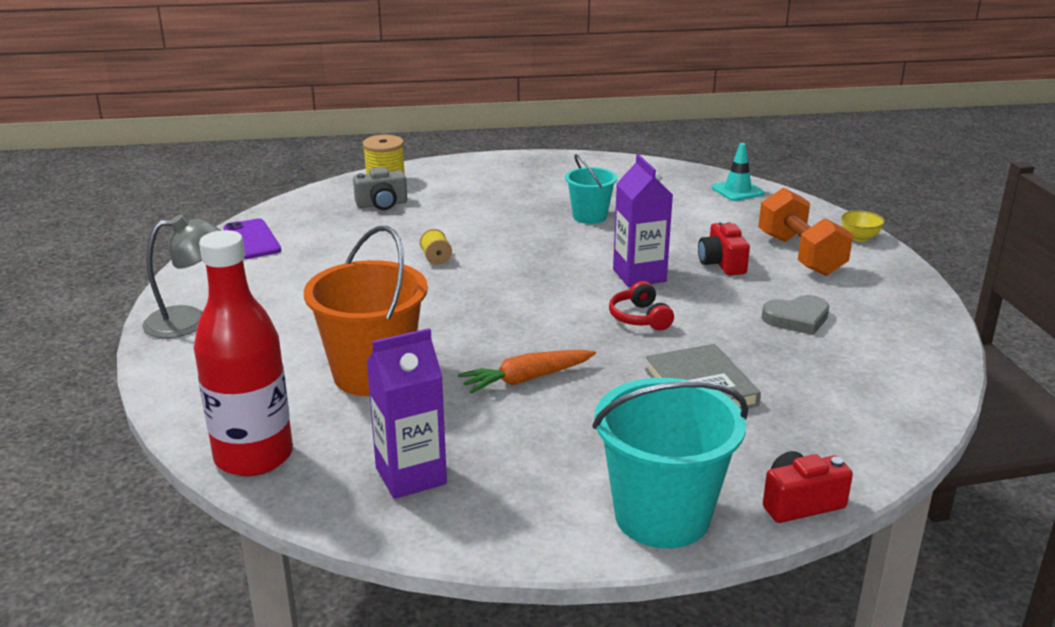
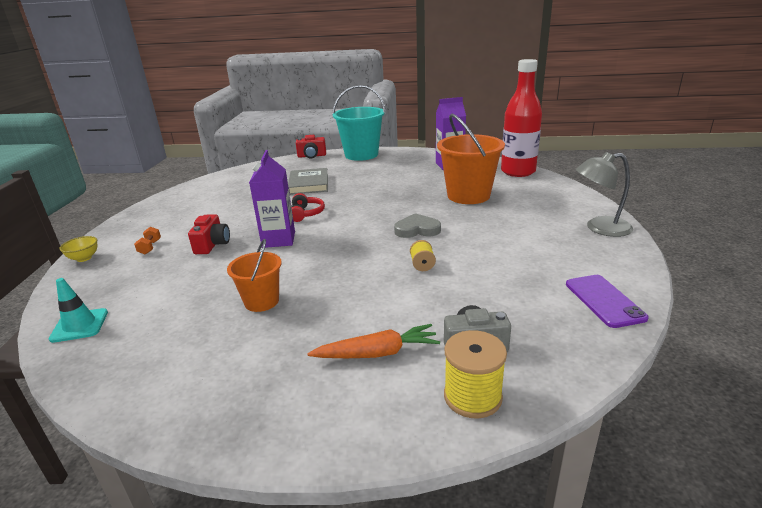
camera: 165 degrees left, 0 degrees up
(526, 379) = (388, 190): orange carrot -> orange carrot (377, 353)
(589, 216) = (262, 301): turquoise bucket -> orange bucket
(797, 319) = (220, 208): grey heart -> grey heart (417, 230)
(800, 255) = (150, 247): orange dumbbell -> orange dumbbell, size x0.40

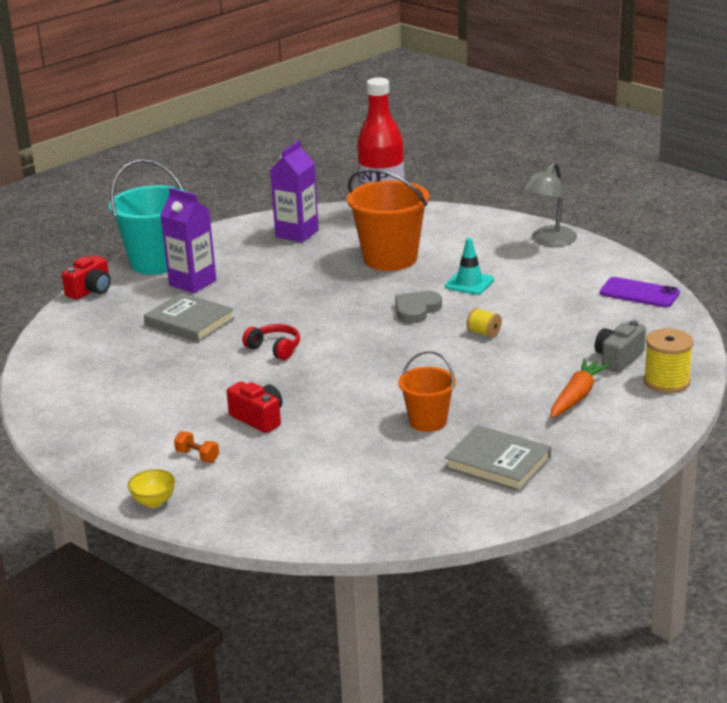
camera: 50 degrees left, 0 degrees up
(79, 325) = (327, 521): turquoise traffic cone -> turquoise traffic cone (469, 283)
(218, 364) = (498, 463): none -> grey book
(278, 239) = (313, 381): purple carton -> purple carton (192, 283)

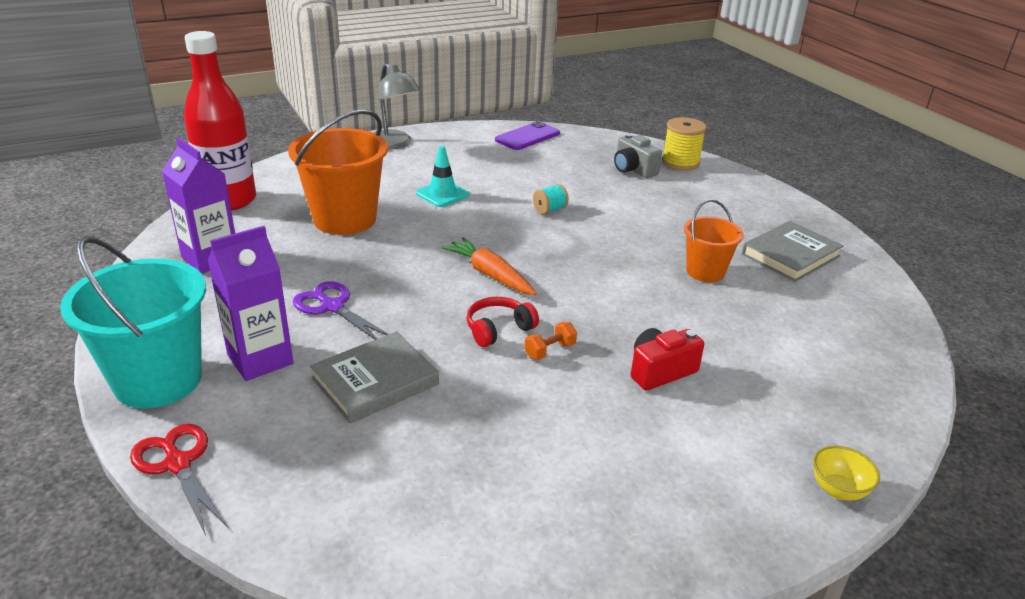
camera: 75 degrees left, 5 degrees up
(91, 290) = (178, 464): red camera -> red scissors
(197, 456) = (734, 434): orange dumbbell -> orange dumbbell (550, 351)
(265, 287) = (332, 307): none -> purple scissors
(416, 310) = (475, 230): grey heart -> none
(484, 333) = (549, 210): yellow spool -> turquoise spool
(577, 396) = (688, 198): orange carrot -> orange carrot (490, 275)

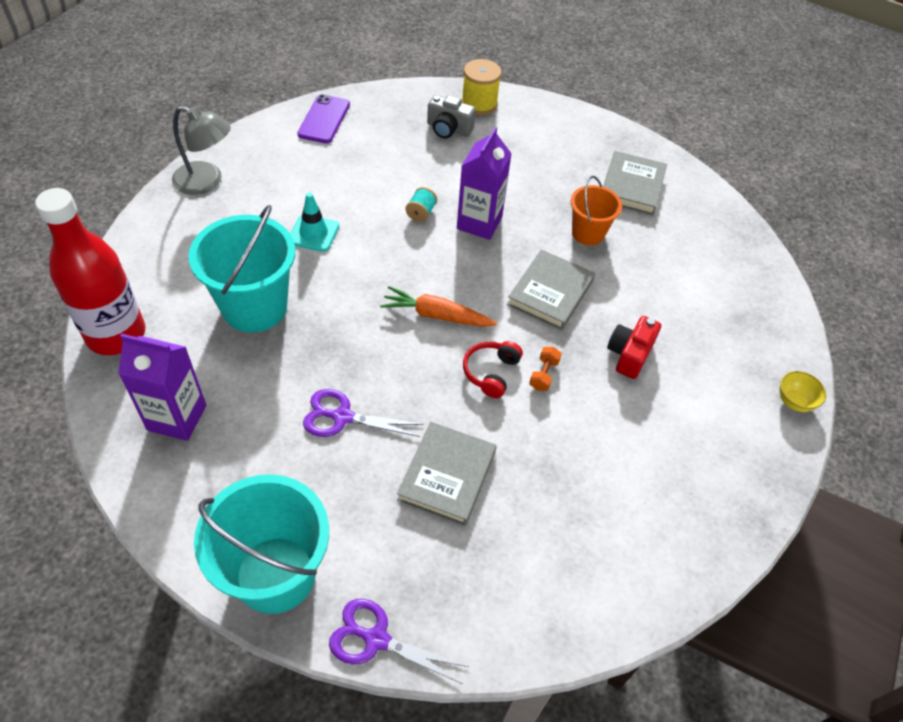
camera: 35 degrees left, 20 degrees up
(178, 464) = (376, 639): red scissors -> purple scissors
(260, 359) = (338, 505): purple carton -> purple carton (479, 223)
(345, 219) = (254, 307): orange bucket -> turquoise bucket
(620, 298) = (550, 293): none -> grey book

